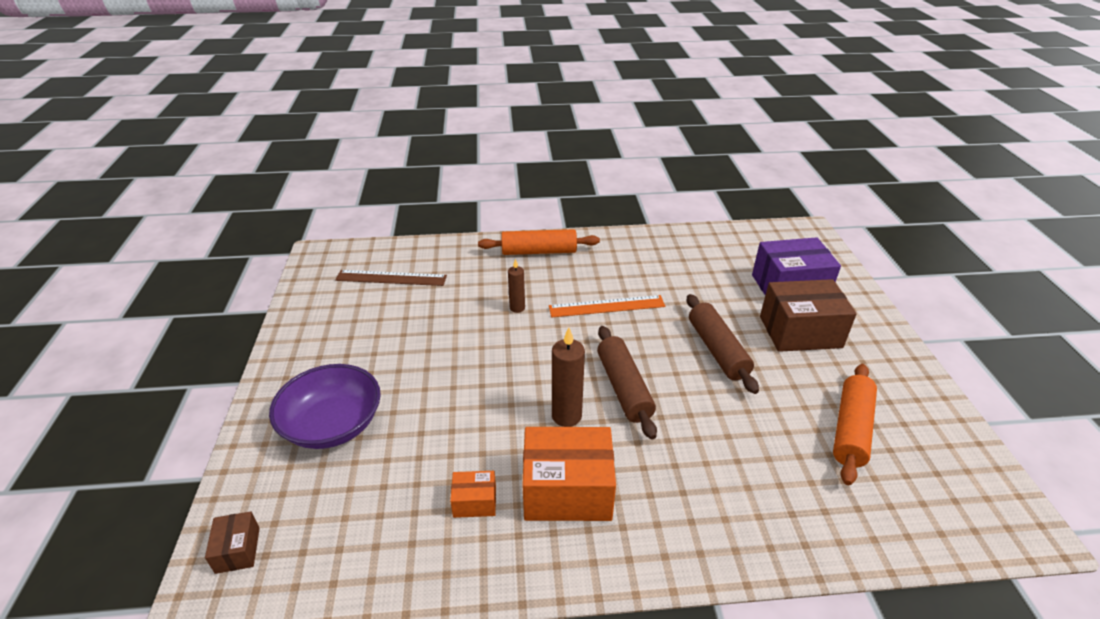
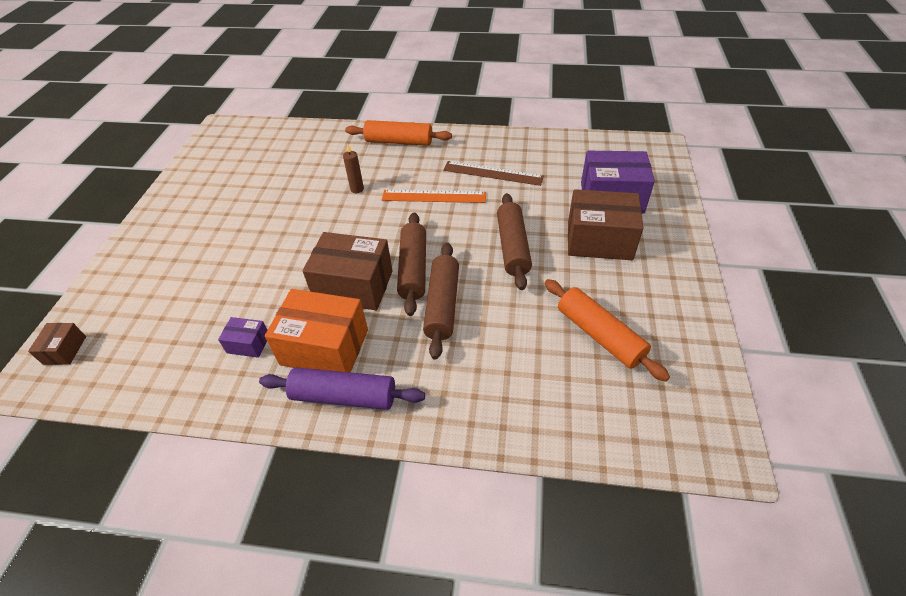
camera: 15 degrees right, 10 degrees up
(333, 424) = (171, 266): purple bowl -> none
(391, 278) = (267, 152): brown ruler -> brown ruler (492, 173)
(474, 502) = (248, 344): orange box -> purple box
(566, 416) = (353, 286): brown candle -> brown box
(617, 543) = (344, 396): none -> purple rolling pin
(675, 422) = (442, 305): none -> brown rolling pin
(851, 429) = (600, 335): orange rolling pin -> orange rolling pin turned 75 degrees counterclockwise

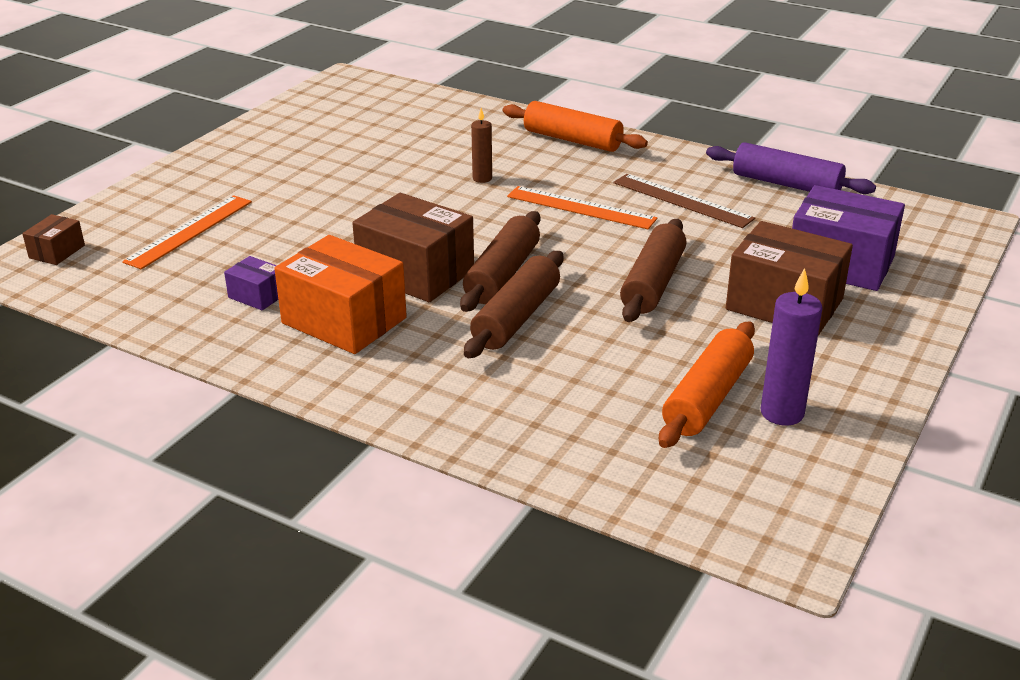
camera: 20 degrees right, 15 degrees down
(167, 297) = (190, 231): none -> orange ruler
(344, 396) = (339, 369): purple rolling pin -> purple rolling pin (786, 184)
(600, 335) = (707, 398): orange rolling pin -> orange rolling pin turned 45 degrees clockwise
(650, 332) = (782, 413): none -> purple candle

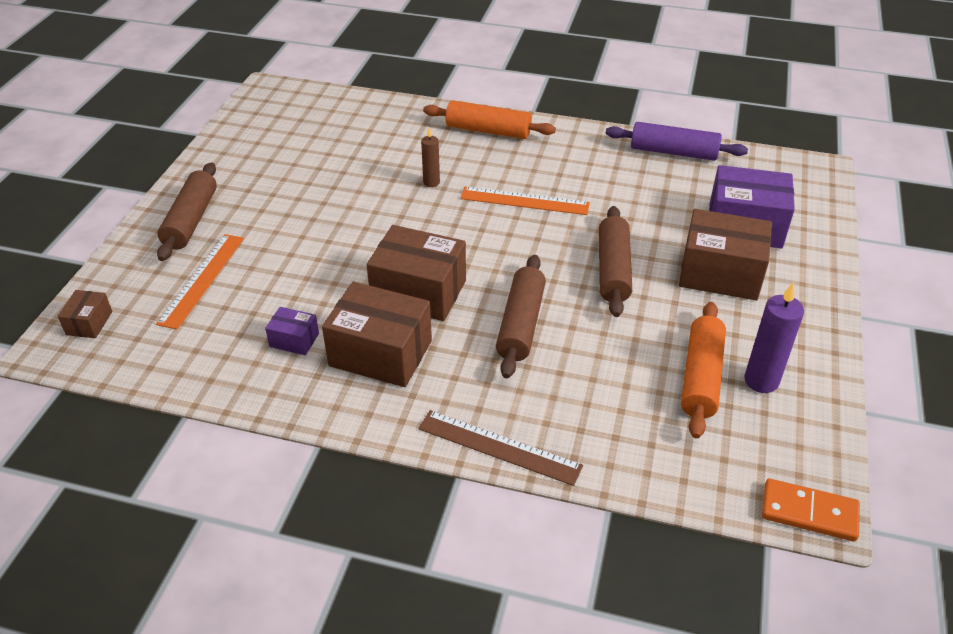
camera: 15 degrees left, 10 degrees up
(344, 320) = (380, 353): orange box -> brown box
(502, 274) = (491, 281): brown rolling pin -> brown rolling pin (191, 220)
(682, 200) = (601, 181): brown ruler -> brown ruler (499, 447)
(775, 549) = (809, 512): none -> orange domino

